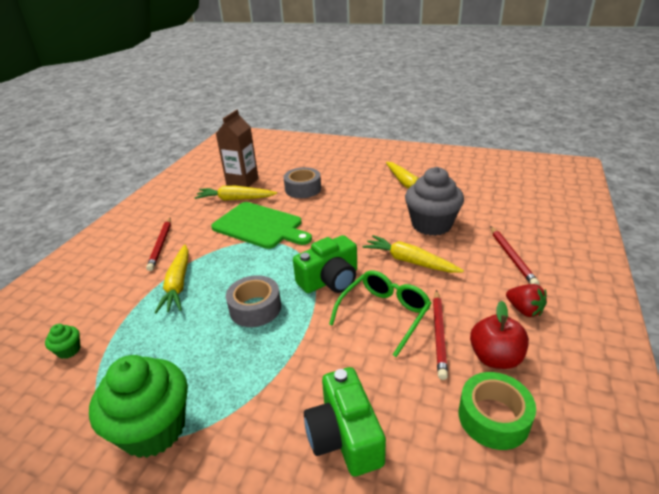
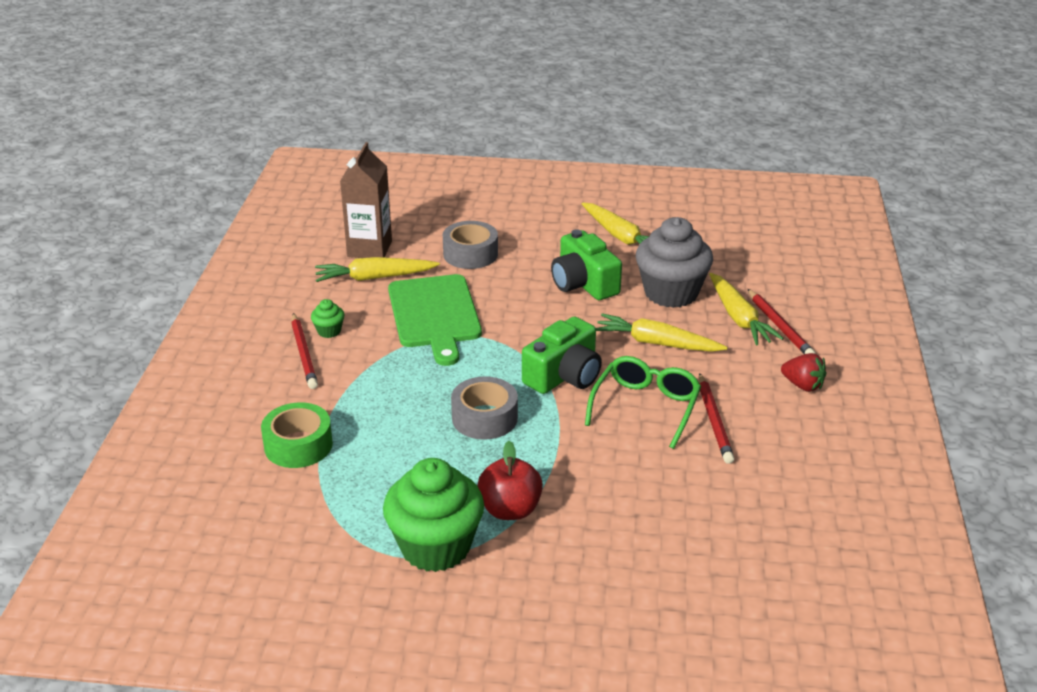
camera: 15 degrees left, 0 degrees up
(69, 350) = (273, 490): green cupcake -> green cupcake (329, 331)
(178, 284) = (364, 401): yellow carrot -> yellow carrot (739, 318)
(260, 226) = (434, 315): green cutting board -> green cutting board turned 60 degrees clockwise
(344, 436) = (643, 524): green camera -> green camera (583, 283)
(493, 418) = (786, 489): green tape -> green tape (298, 445)
(495, 358) = (779, 437): red apple -> red apple (510, 510)

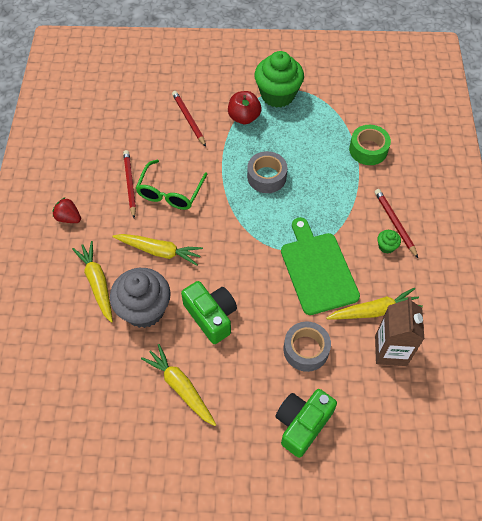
camera: 175 degrees right, 25 degrees up
(564, 375) = (221, 215): green camera -> green camera (302, 424)
(780, 326) = (69, 275): red pencil -> red pencil (188, 119)

